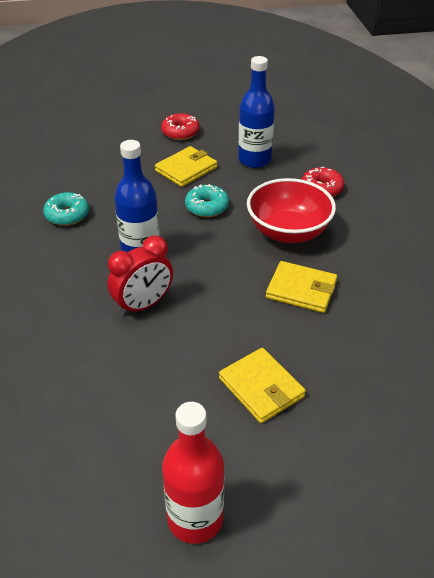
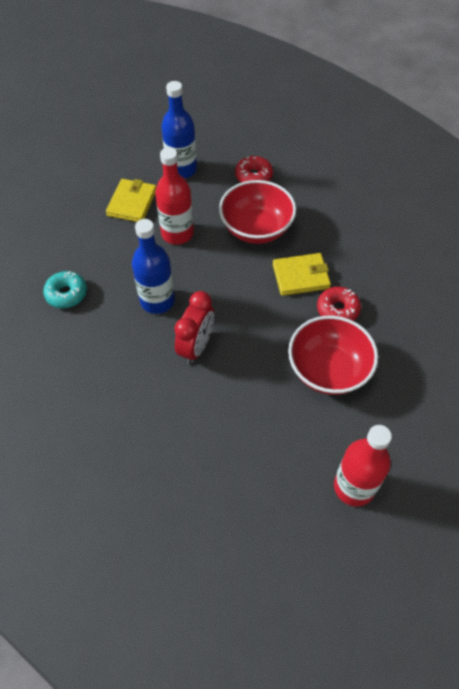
camera: 30 degrees left, 15 degrees up
(180, 132) = (97, 166): red donut -> red donut (337, 310)
(207, 207) = (177, 233): turquoise donut -> red bottle
(261, 387) = (328, 370): yellow wallet -> red bowl

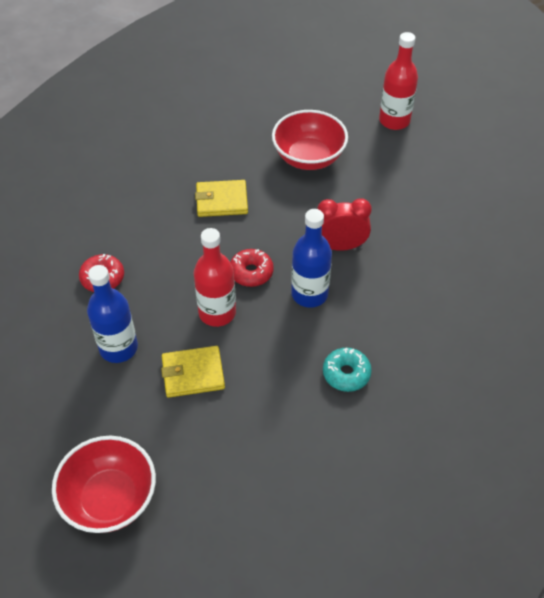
camera: 115 degrees left, 5 degrees down
(256, 229) = (178, 251): red bowl -> red bowl (110, 498)
(300, 276) = (222, 201): yellow wallet -> yellow wallet turned 60 degrees counterclockwise
(337, 310) = (245, 167): red donut -> red donut (251, 272)

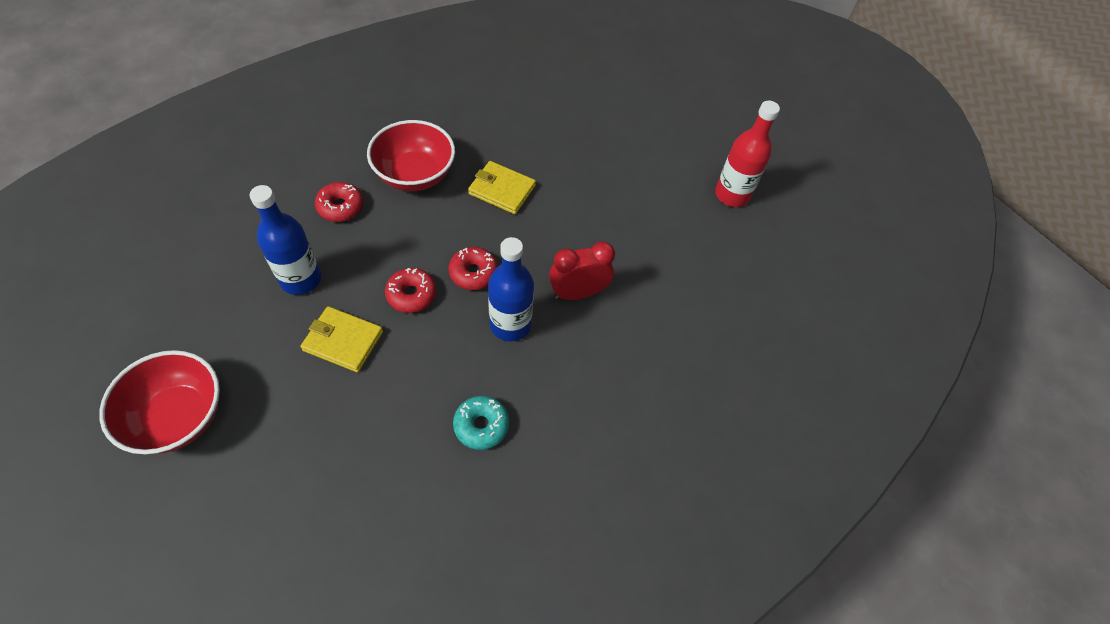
camera: 25 degrees right, 5 degrees up
(217, 313) = (411, 295): red bottle -> red donut
(308, 157) = (617, 189): red bowl -> red bowl (415, 175)
(340, 246) = (578, 293): red clock -> red clock turned 45 degrees counterclockwise

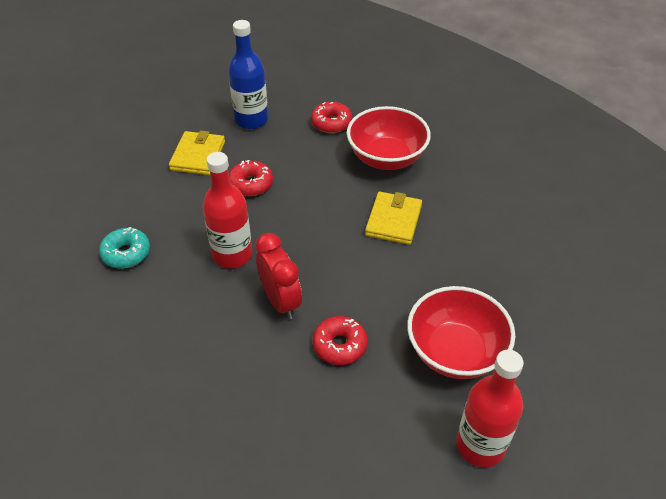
camera: 85 degrees right, 10 degrees down
(178, 417) = (126, 96): red bowl -> red bowl (455, 352)
(473, 273) = (284, 219): red donut -> red donut (339, 345)
(510, 324) = (232, 255): blue bottle -> red bottle

